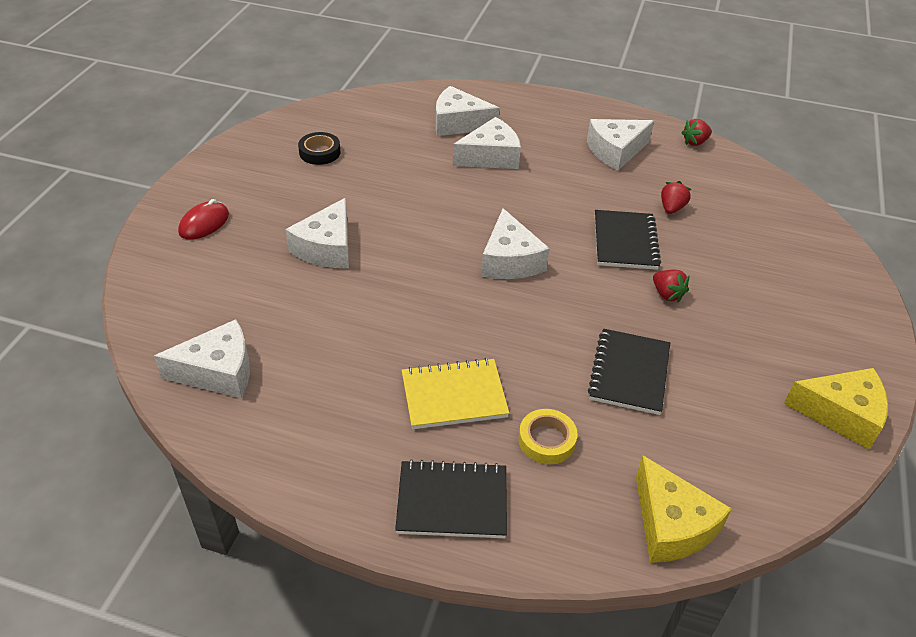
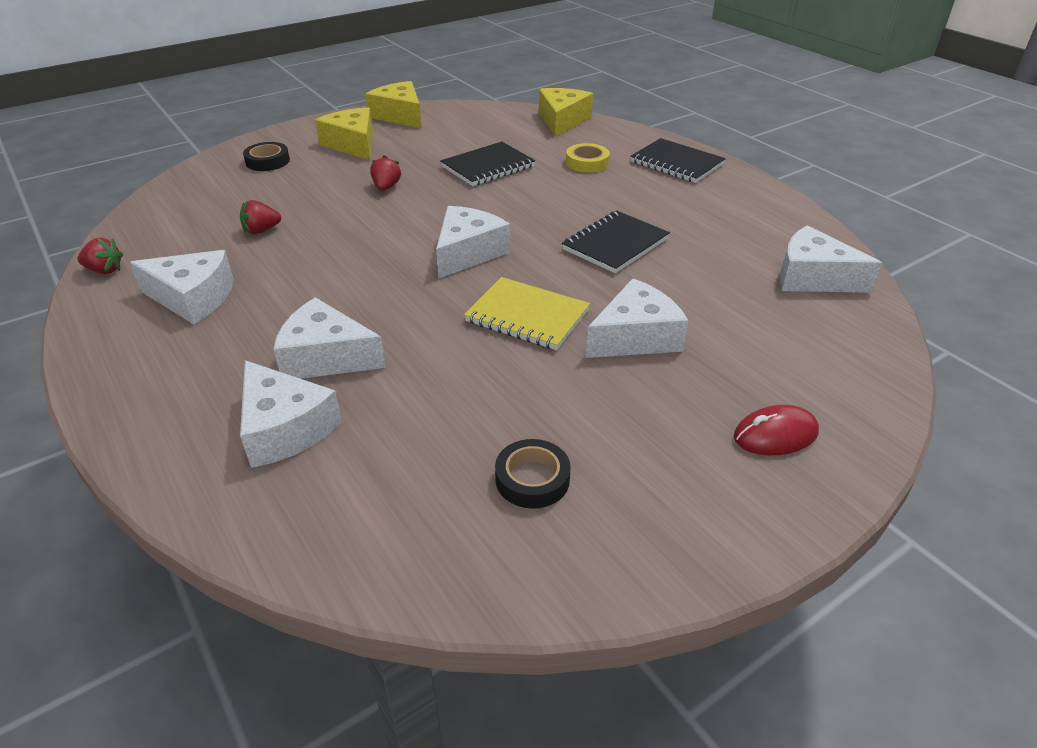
camera: 140 degrees left, 5 degrees down
(454, 396) = (624, 198): yellow notebook -> yellow notebook (527, 316)
(625, 242) = (350, 225): black notebook -> black notebook (615, 244)
(790, 335) = (353, 144): none -> yellow cheese
(806, 272) = (267, 161): none -> black tape

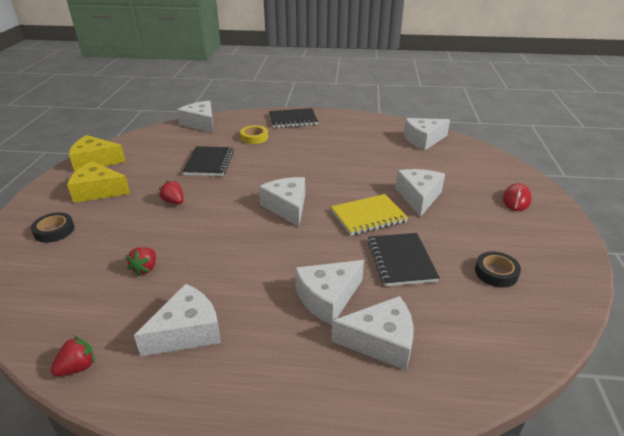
camera: 50 degrees left, 5 degrees down
(562, 121) = (200, 123): yellow cheese -> white cheese
(615, 244) = (339, 166): black notebook -> black notebook (401, 261)

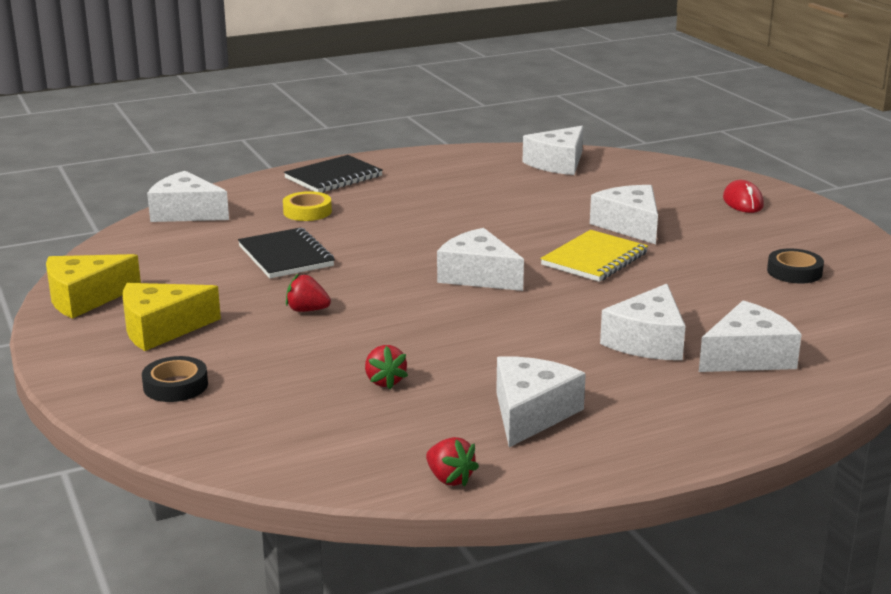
camera: 30 degrees left, 10 degrees down
(78, 367) = (449, 479): red strawberry -> red strawberry turned 120 degrees clockwise
(401, 261) = (685, 289): black notebook -> none

